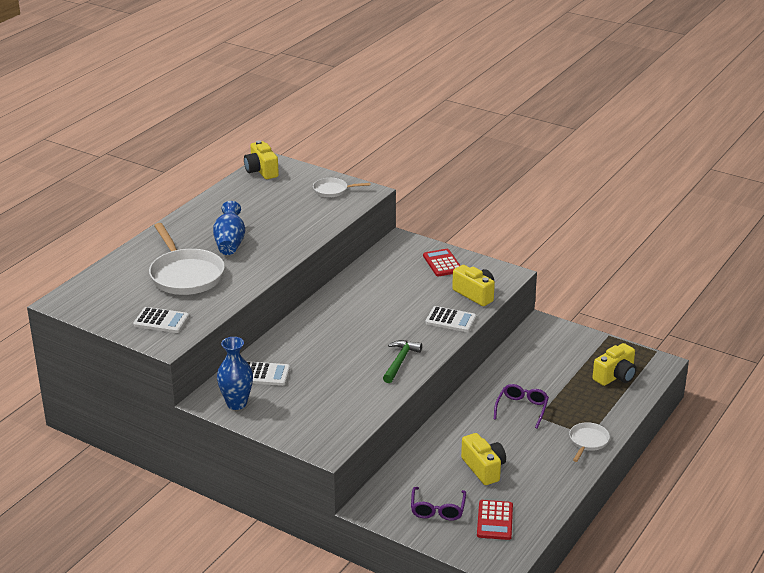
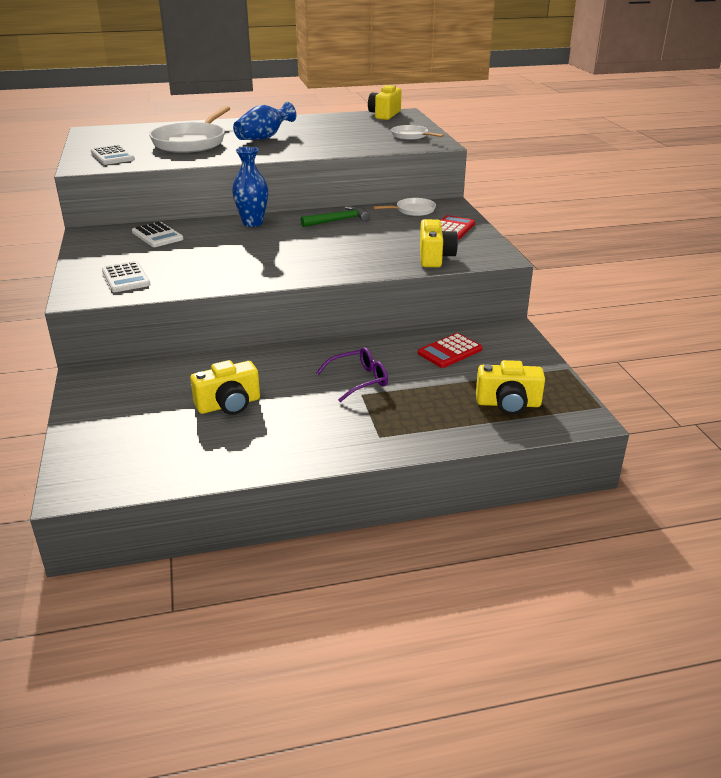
camera: 45 degrees right, 0 degrees up
(236, 403) = (99, 243): blue vase -> blue vase (252, 223)
(400, 361) = (267, 271): green hammer -> green hammer (338, 220)
(437, 509) = (127, 411): purple glasses -> none
(450, 320) = (372, 264): white calculator -> white calculator (126, 278)
(484, 468) = (229, 405): yellow camera -> yellow camera turned 45 degrees clockwise
(495, 520) = (147, 450): red calculator -> red calculator (450, 351)
(587, 442) = (366, 441): white pan -> white pan (413, 210)

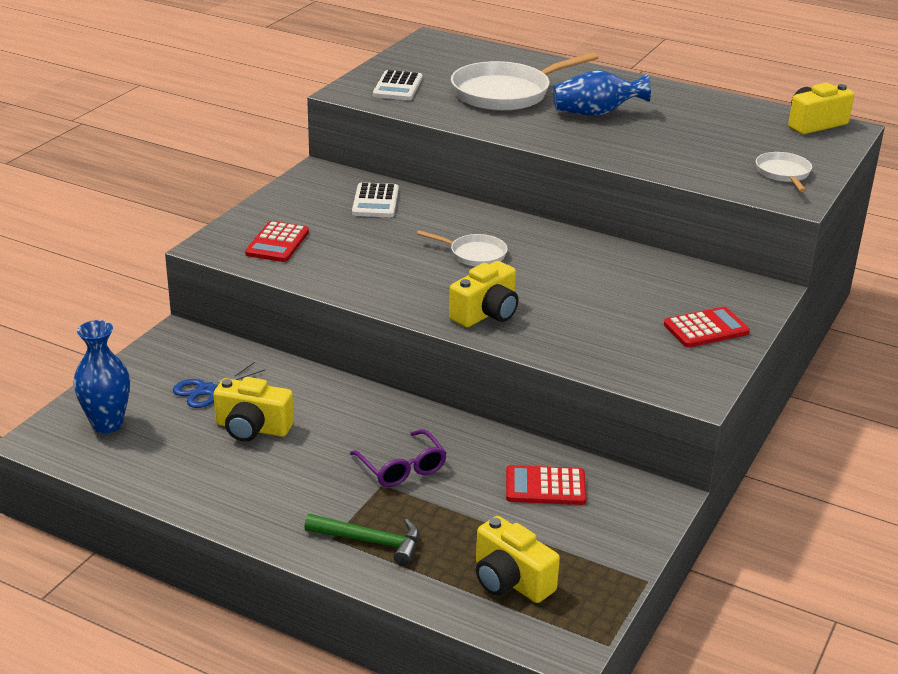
camera: 40 degrees right, 0 degrees up
(126, 278) = (277, 243): white calculator -> red calculator
(160, 399) = (206, 390): none -> blue scissors
(252, 223) = (492, 223): blue vase -> blue vase (107, 424)
(338, 220) = (590, 259): green hammer -> green hammer (371, 541)
(359, 380) = (402, 468): purple glasses -> purple glasses turned 45 degrees clockwise
(413, 210) = (702, 282): white pan -> white pan (474, 254)
(435, 257) = (618, 358): yellow camera -> yellow camera (486, 313)

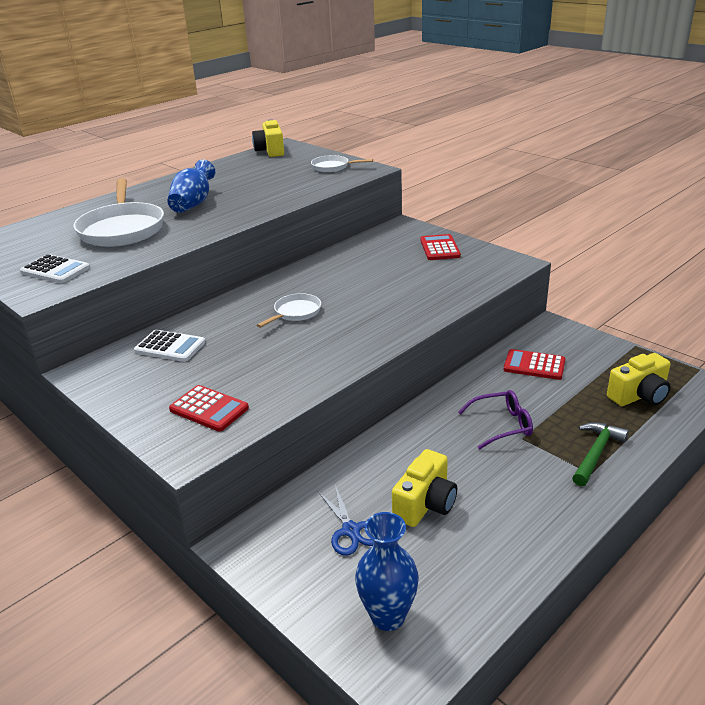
camera: 70 degrees left, 0 degrees up
(486, 313) = (389, 319): yellow camera -> none
(545, 486) = (534, 365): red calculator -> red calculator turned 90 degrees clockwise

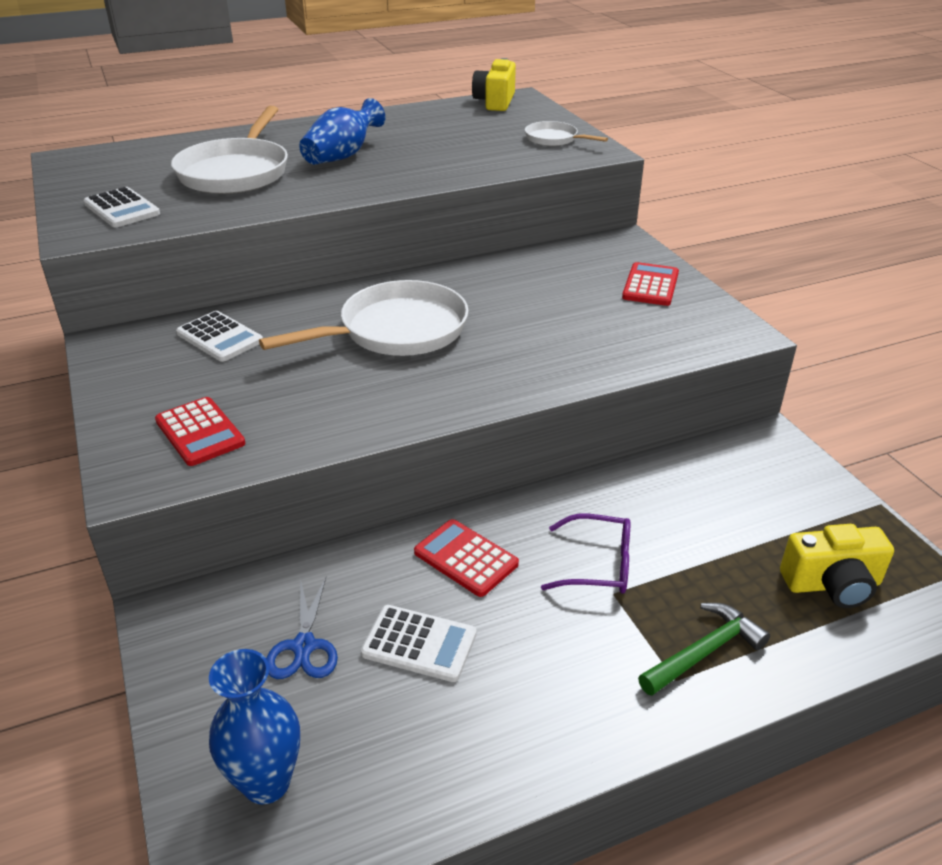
camera: 20 degrees right, 5 degrees up
(295, 313) = (396, 331): white pan -> white pan, size x1.95
(425, 504) = (419, 644): yellow camera -> white calculator
(534, 365) = (704, 490): red calculator -> red calculator (466, 558)

